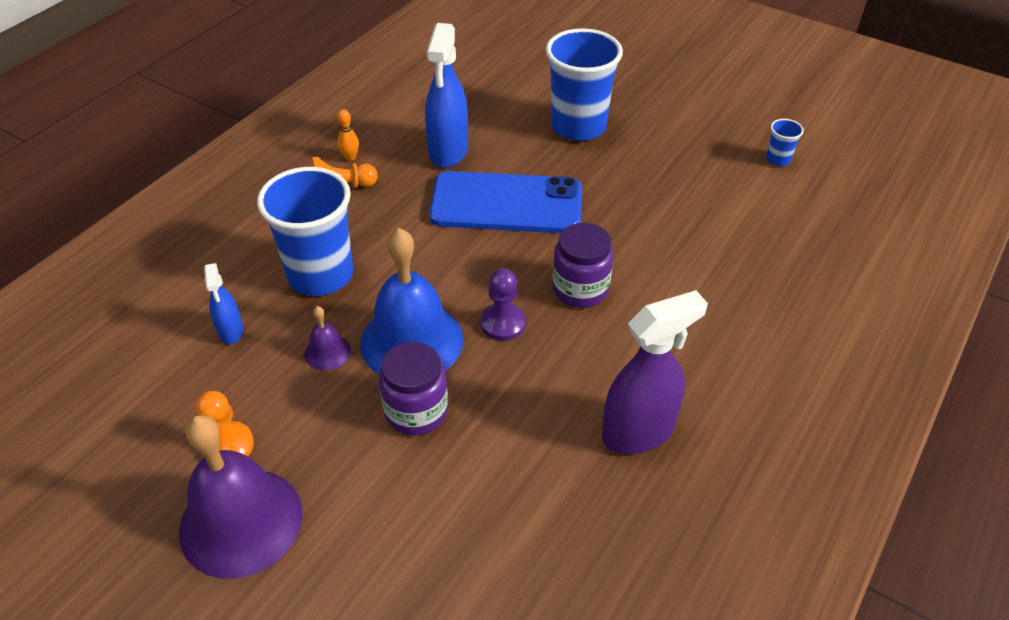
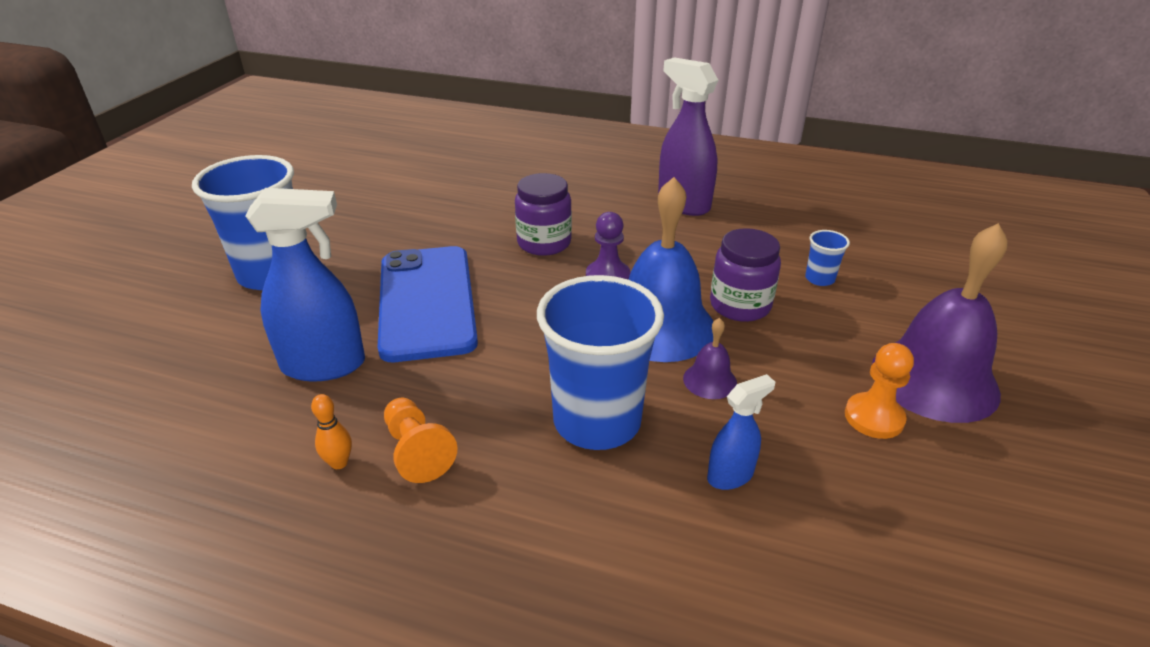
camera: 105 degrees left, 10 degrees down
(778, 159) = (337, 167): blue cup -> blue cup (819, 279)

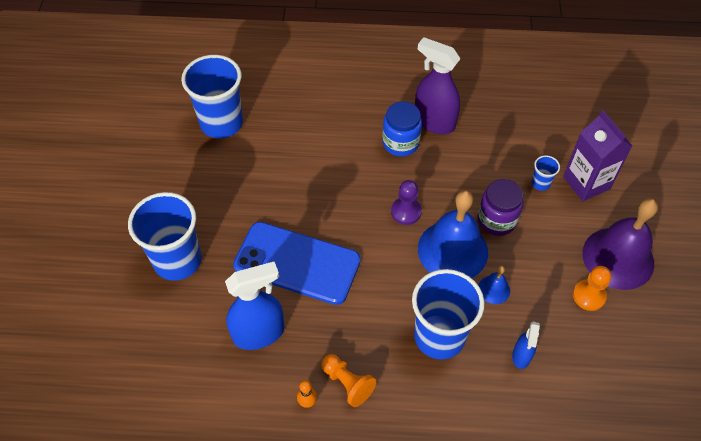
camera: 15 degrees left, 20 degrees up
(415, 171) = (221, 123): none -> blue cup
(427, 302) = (297, 263): blue phone -> blue phone turned 45 degrees counterclockwise
(544, 243) = (351, 186): purple jar -> none
(630, 215) = (400, 143): none -> blue jar
(710, 380) = (494, 289): purple bell -> blue bell
(730, 475) = (521, 356): blue spray bottle -> blue spray bottle turned 150 degrees clockwise
(892, 289) = (586, 183): none -> purple carton

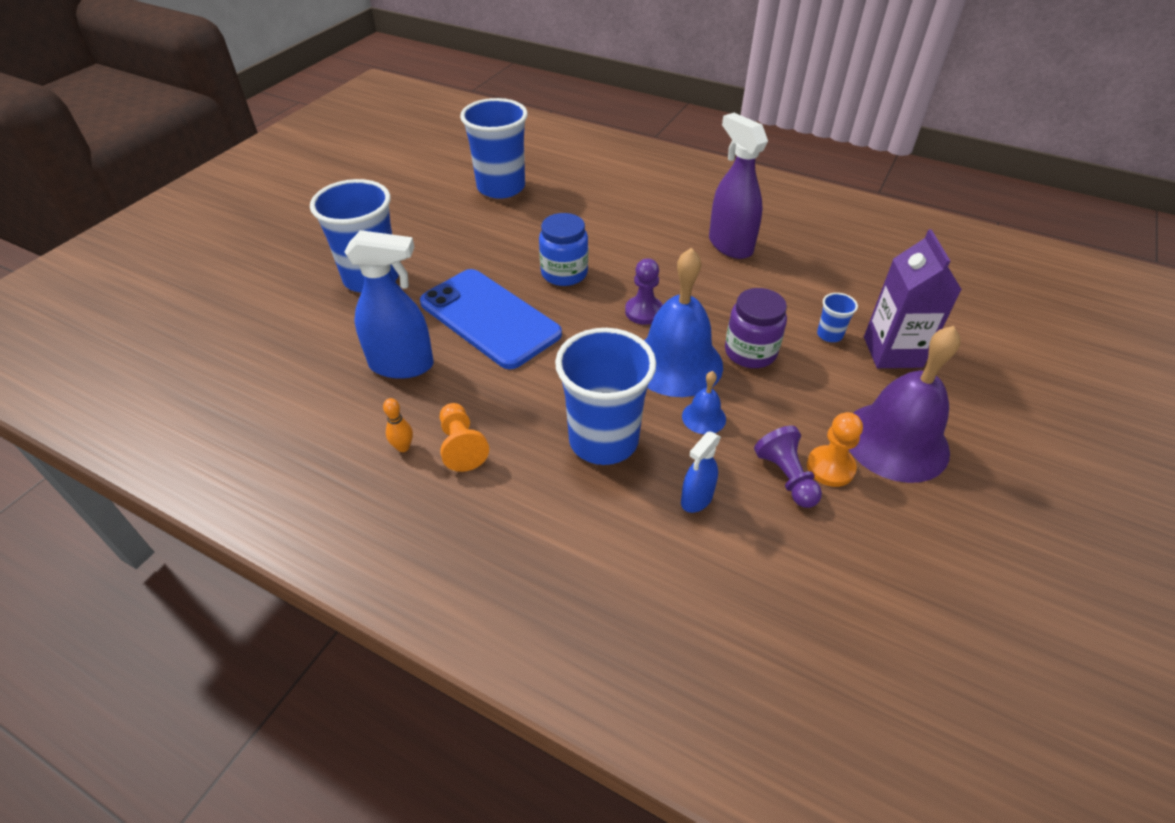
camera: 25 degrees right, 10 degrees down
(400, 143) = (679, 252): blue jar -> blue jar (564, 273)
(566, 315) = (786, 477): none -> purple pawn

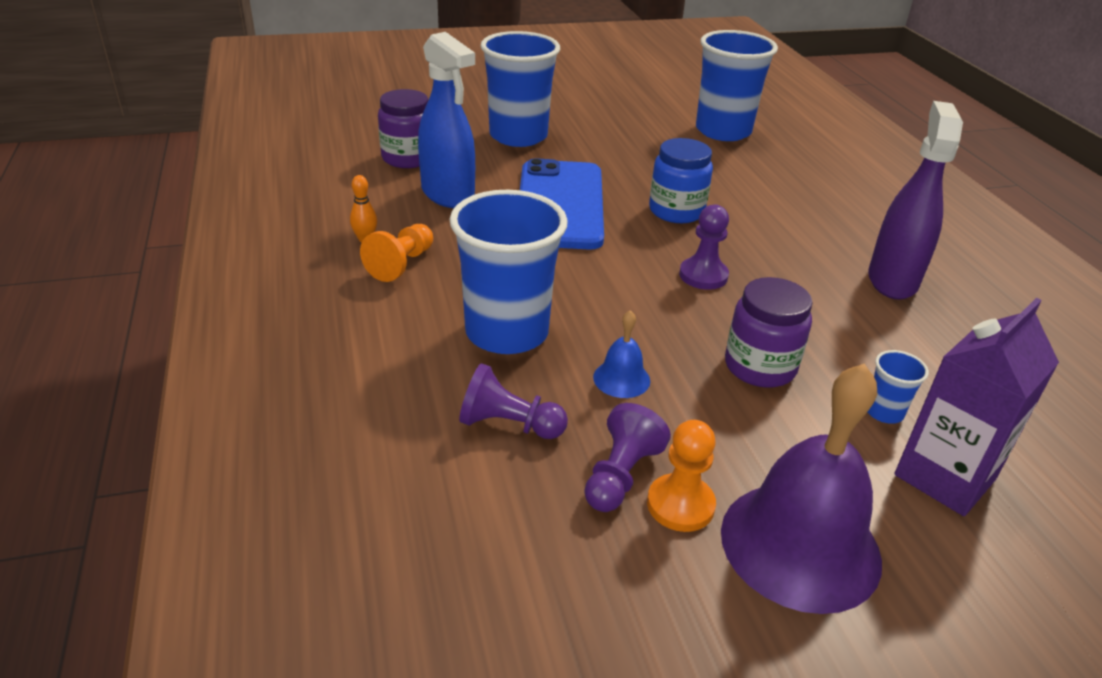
camera: 45 degrees right, 10 degrees down
(318, 354) = (408, 158): none -> purple jar
(676, 363) = (667, 327): blue bell -> none
(696, 499) = (509, 424): blue spray bottle -> purple pawn

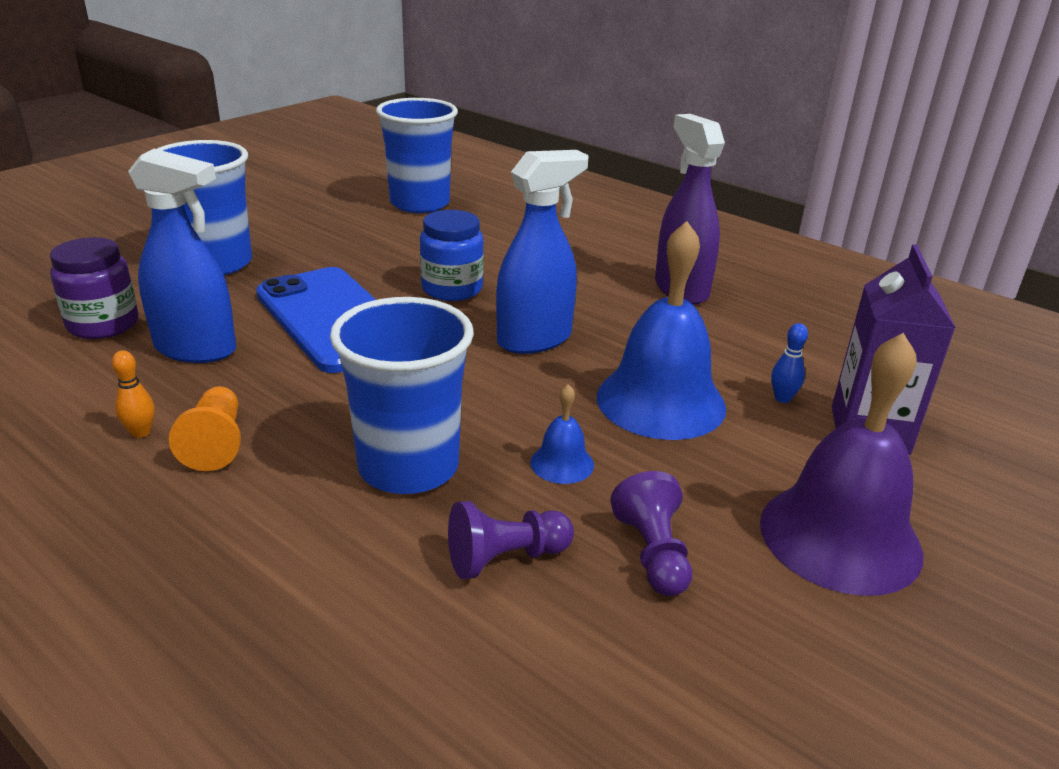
camera: 35 degrees left, 5 degrees down
(680, 505) = (725, 553): orange pawn -> none
(703, 275) = (535, 339): purple pawn -> blue spray bottle
(760, 367) = (660, 401): purple jar -> blue bell
(884, 412) = (782, 398): blue cup -> blue bowling pin

